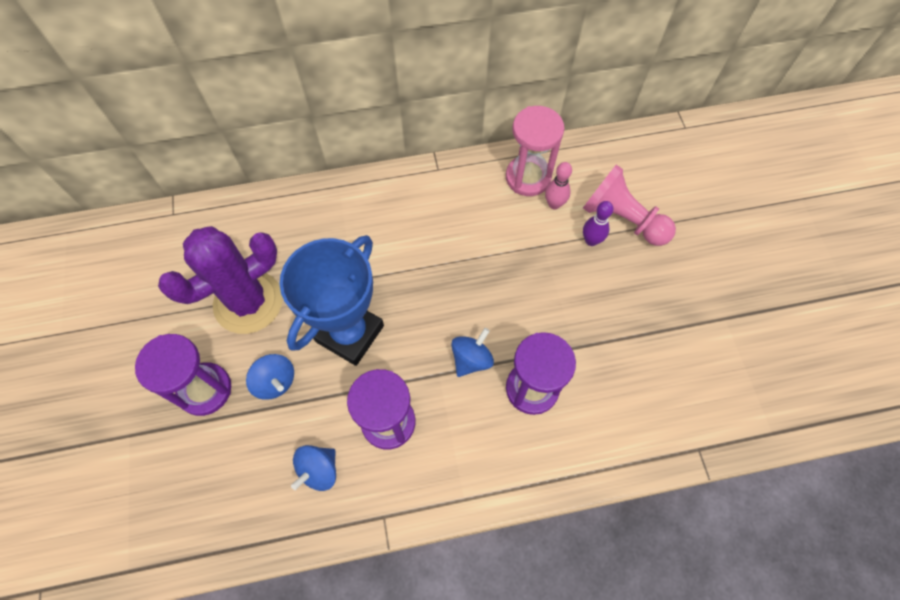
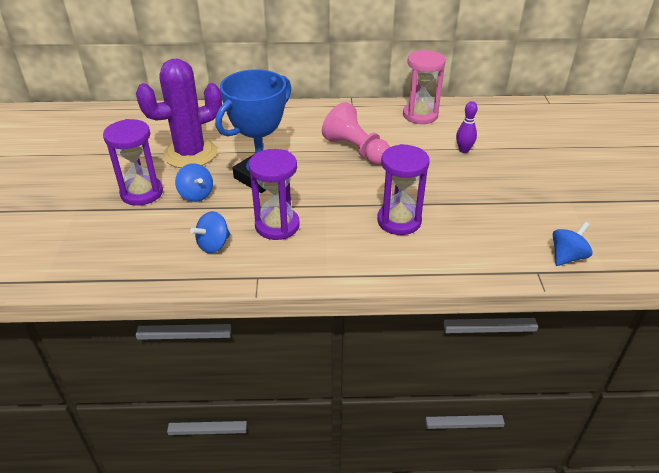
camera: 10 degrees right, 25 degrees down
(471, 359) = (353, 200): blue spinning top -> blue spinning top (567, 257)
(554, 204) = (438, 130): pink bowling pin -> none
(622, 219) = (491, 142): pink pawn -> pink pawn (356, 150)

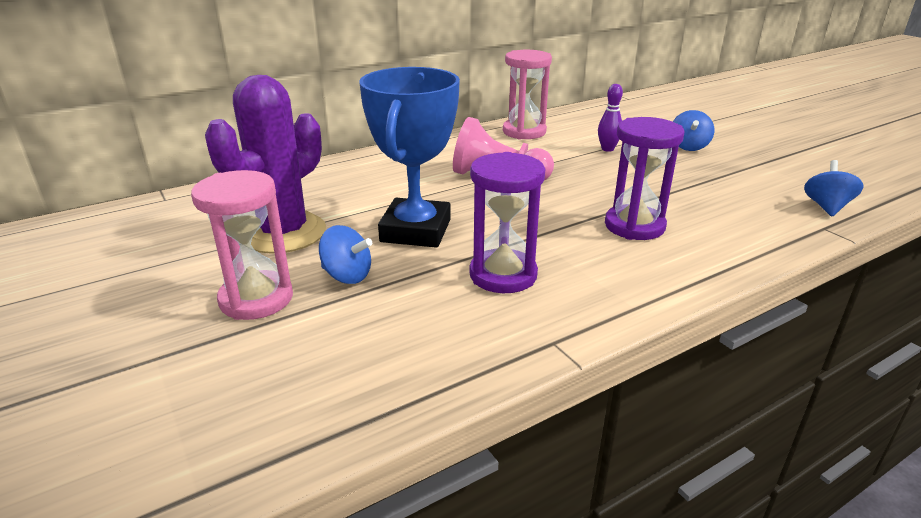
camera: 30 degrees left, 10 degrees down
(142, 193) = (256, 299): purple hourglass -> pink hourglass
(213, 245) = (444, 326): blue spinning top -> blue spinning top (688, 147)

